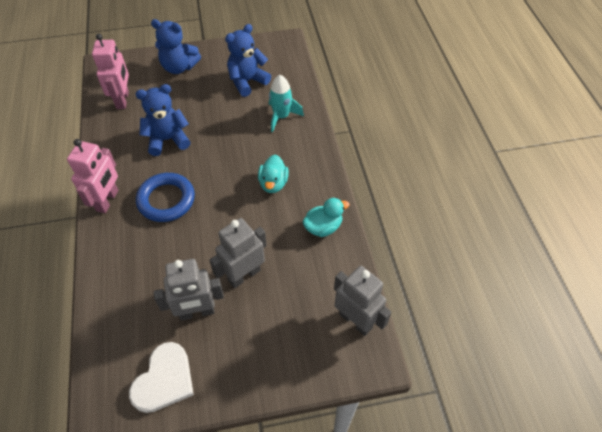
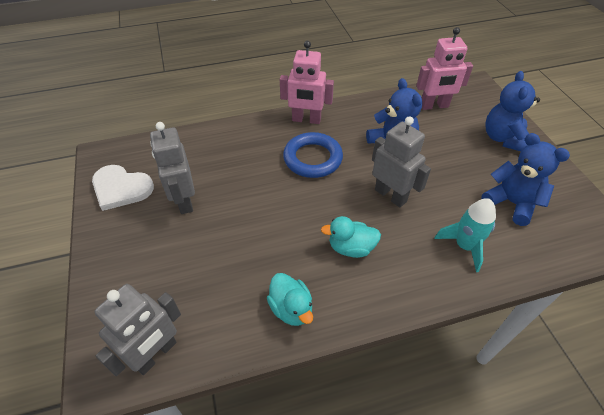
camera: 85 degrees right, 5 degrees down
(244, 275) = (224, 233): grey robot -> grey robot (390, 195)

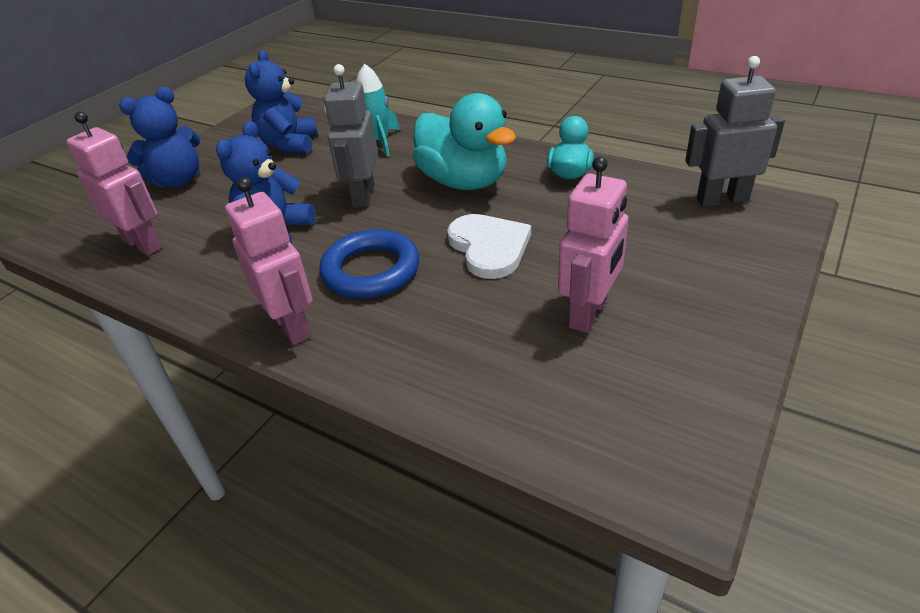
camera: 130 degrees left, 10 degrees down
(121, 188) = (675, 389): white heart -> white heart (489, 247)
(184, 201) = (589, 313): grey robot -> pink robot
(351, 248) = (464, 182): turquoise duck -> turquoise duck, size x1.81

